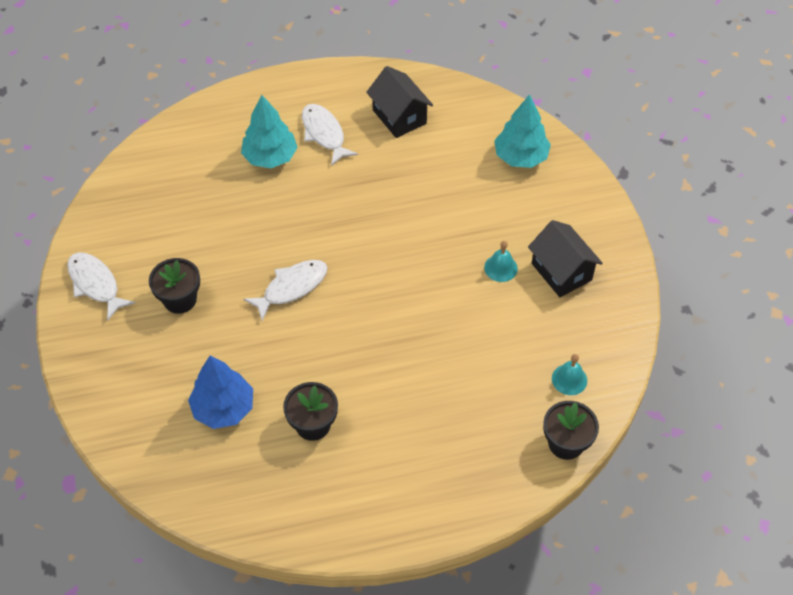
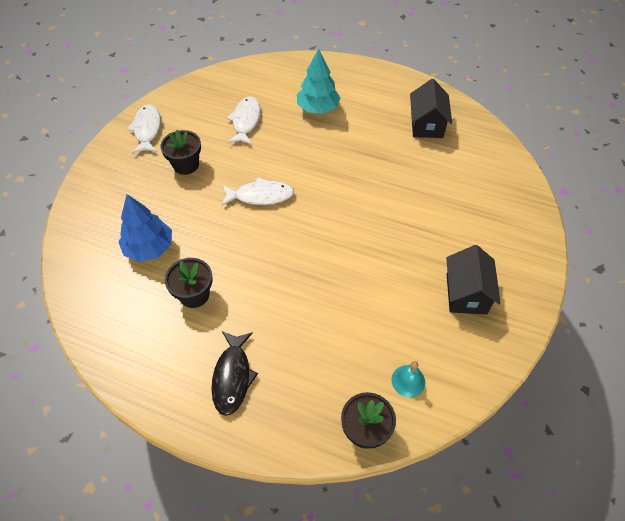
camera: 35 degrees right, 0 degrees up
(324, 134) = (365, 111): white fish -> white fish (246, 121)
(416, 473) = (232, 377): none -> black fish
(500, 268) = (419, 264): turquoise bell -> none
(520, 157) = (497, 194): turquoise tree -> none

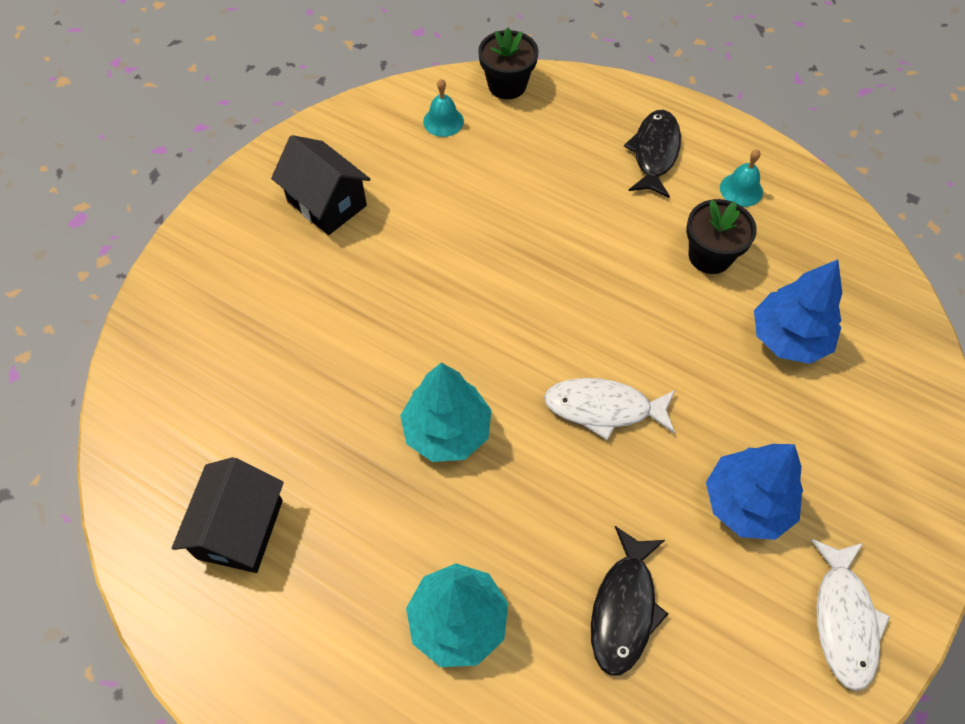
camera: 170 degrees left, 5 degrees up
(166, 353) = (741, 189): none -> turquoise bell
(186, 165) = (746, 503): black flower pot -> blue tree
(246, 121) = (624, 608): white fish -> black fish
(342, 174) = (447, 431): none -> turquoise tree
(466, 293) = (327, 203): black house -> black house turned 60 degrees counterclockwise

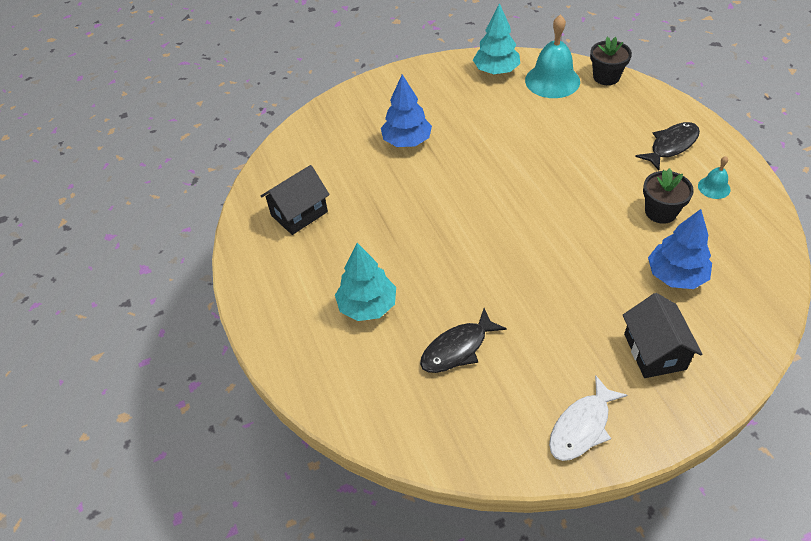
camera: 40 degrees right, 10 degrees down
(327, 203) = (455, 94): black house -> black house (654, 351)
(443, 121) = (552, 80): turquoise bell -> turquoise bell, size x2.03
(447, 431) = (432, 222): turquoise tree -> turquoise tree (496, 71)
(604, 408) = (527, 254): white fish -> none
(746, 503) = (572, 340): blue tree -> blue tree (407, 141)

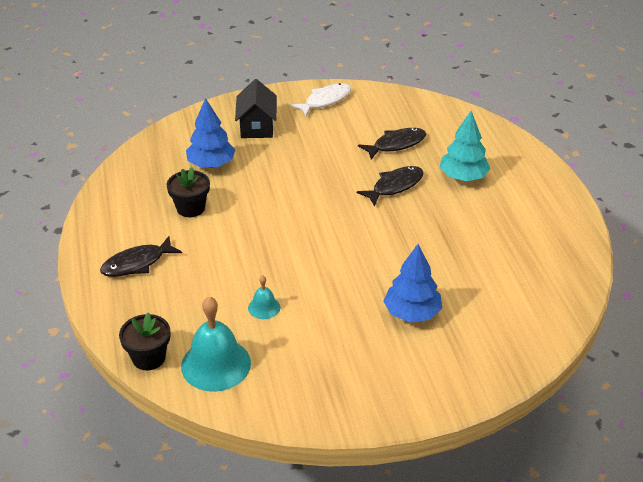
camera: 175 degrees left, 10 degrees down
(299, 214) = (529, 254): black house -> none
(447, 278) = (395, 186): none -> black fish
(496, 71) = (279, 393): turquoise tree -> none
(714, 187) = (129, 220): turquoise bell -> turquoise bell (264, 307)

